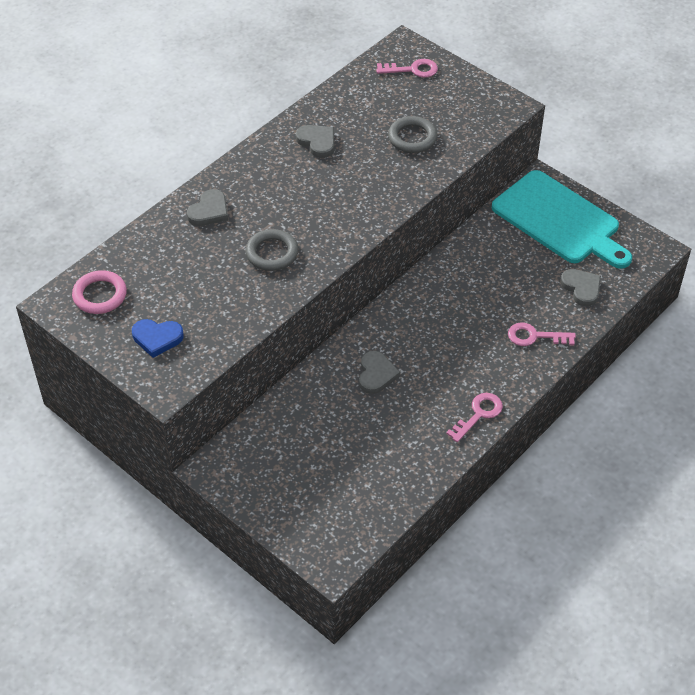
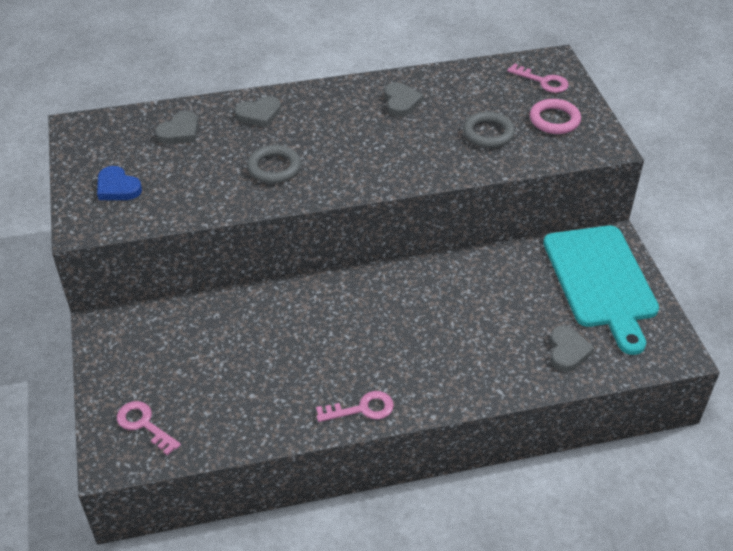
camera: 35 degrees right, 5 degrees down
(100, 295) = (112, 136): pink ring -> pink ring (554, 120)
(376, 374) = (306, 325): grey heart -> grey heart (179, 131)
(534, 336) = (480, 369): pink key -> pink key (144, 424)

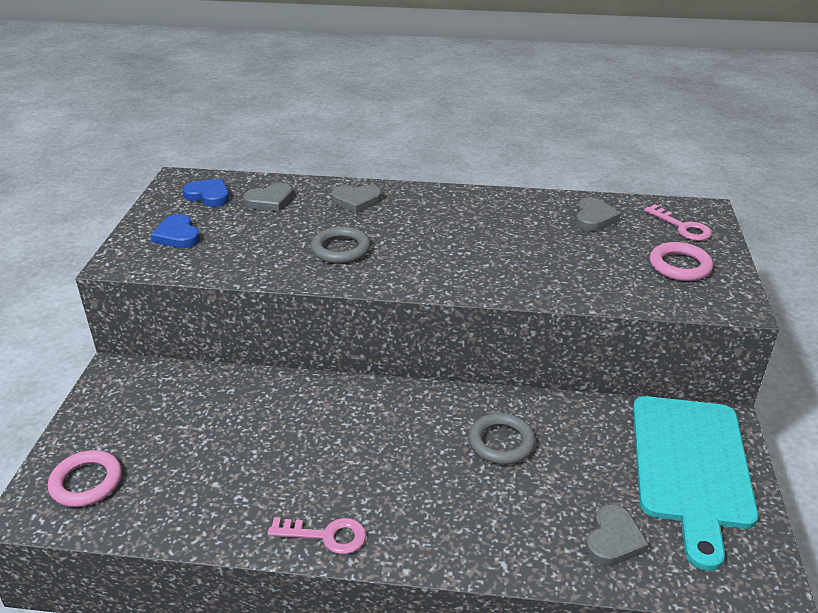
camera: 20 degrees right, 10 degrees down
(117, 138) = (209, 196): none -> blue heart
(144, 424) = (86, 482): pink key -> pink ring
(401, 102) = (510, 217): grey heart -> grey heart (593, 218)
(488, 133) = (593, 263): grey ring -> grey ring (501, 442)

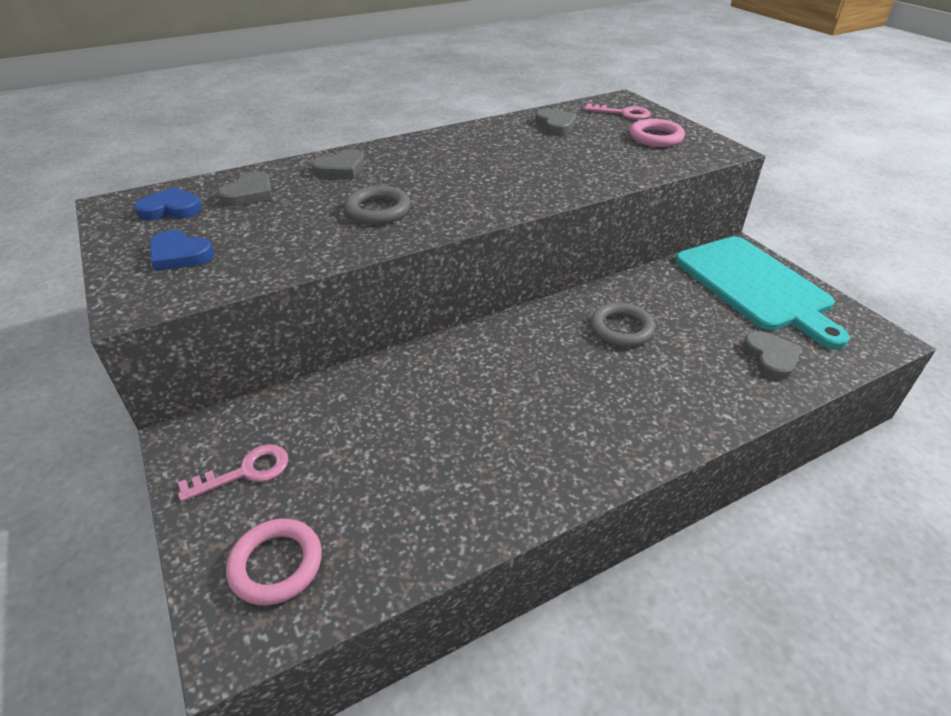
camera: 35 degrees left, 5 degrees up
(326, 536) = (576, 473): pink key -> pink key (245, 472)

